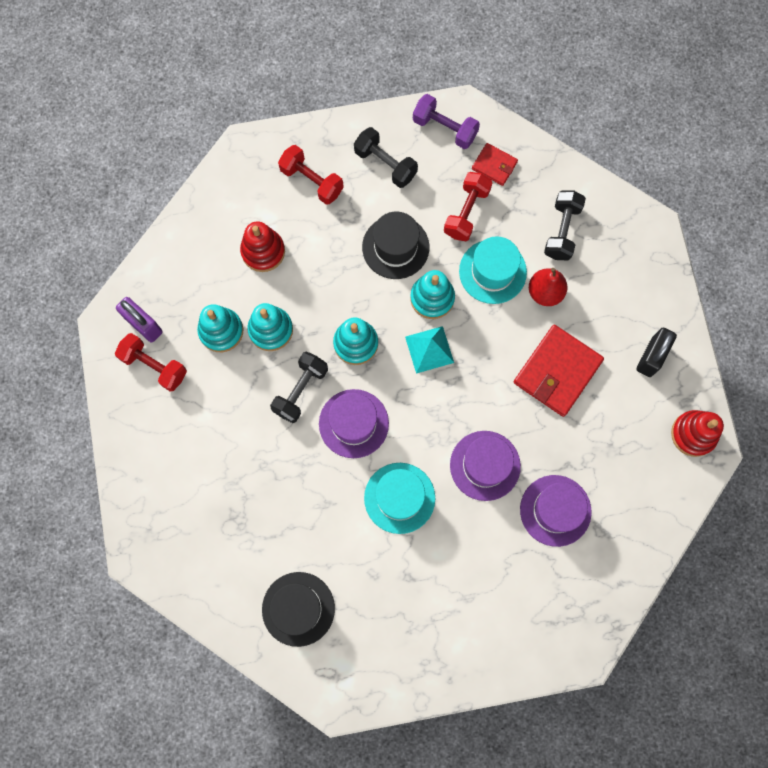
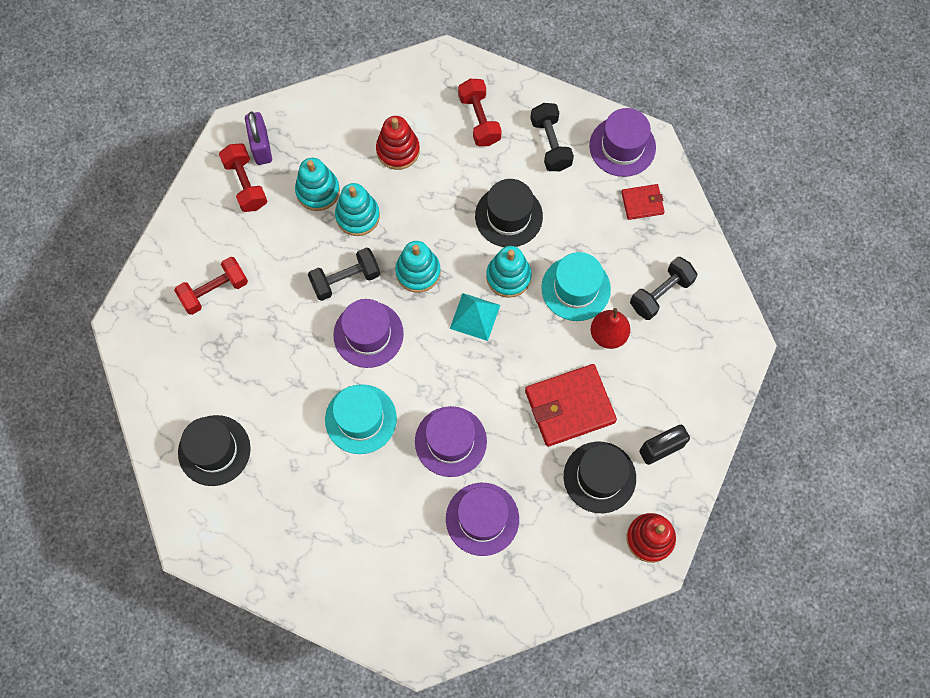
camera: 35 degrees right, 5 degrees down
(445, 128) = (622, 146): purple dumbbell -> purple hat
(466, 212) = (590, 226): red dumbbell -> red dumbbell (214, 291)
(494, 165) = (642, 203): red wallet -> red wallet turned 75 degrees counterclockwise
(621, 412) = (599, 477): none -> black hat

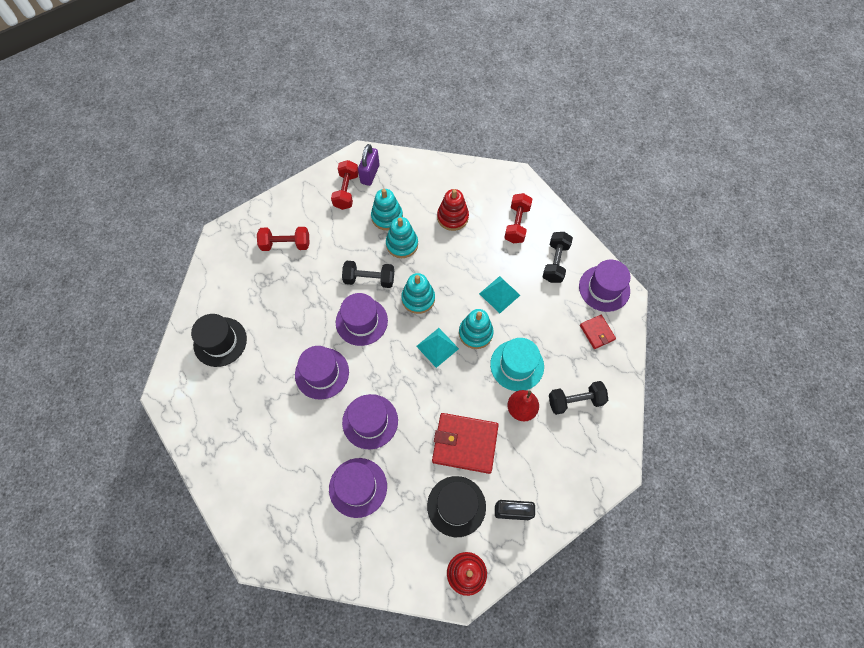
camera: 30 degrees right, 5 degrees down
(360, 419) = (322, 373): turquoise hat -> purple hat
(508, 216) = (499, 294): black hat -> turquoise pyramid
(642, 203) = (597, 332): red wallet -> red wallet turned 45 degrees clockwise

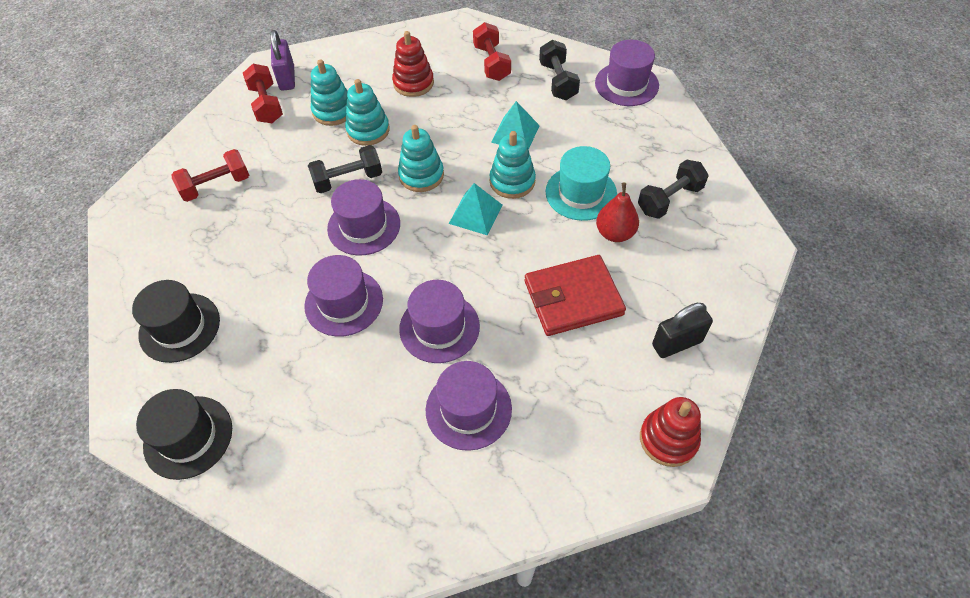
camera: 25 degrees left, 10 degrees down
(456, 506) = (607, 370): black hat -> black hat (188, 437)
(597, 332) = (647, 126): red wallet -> none

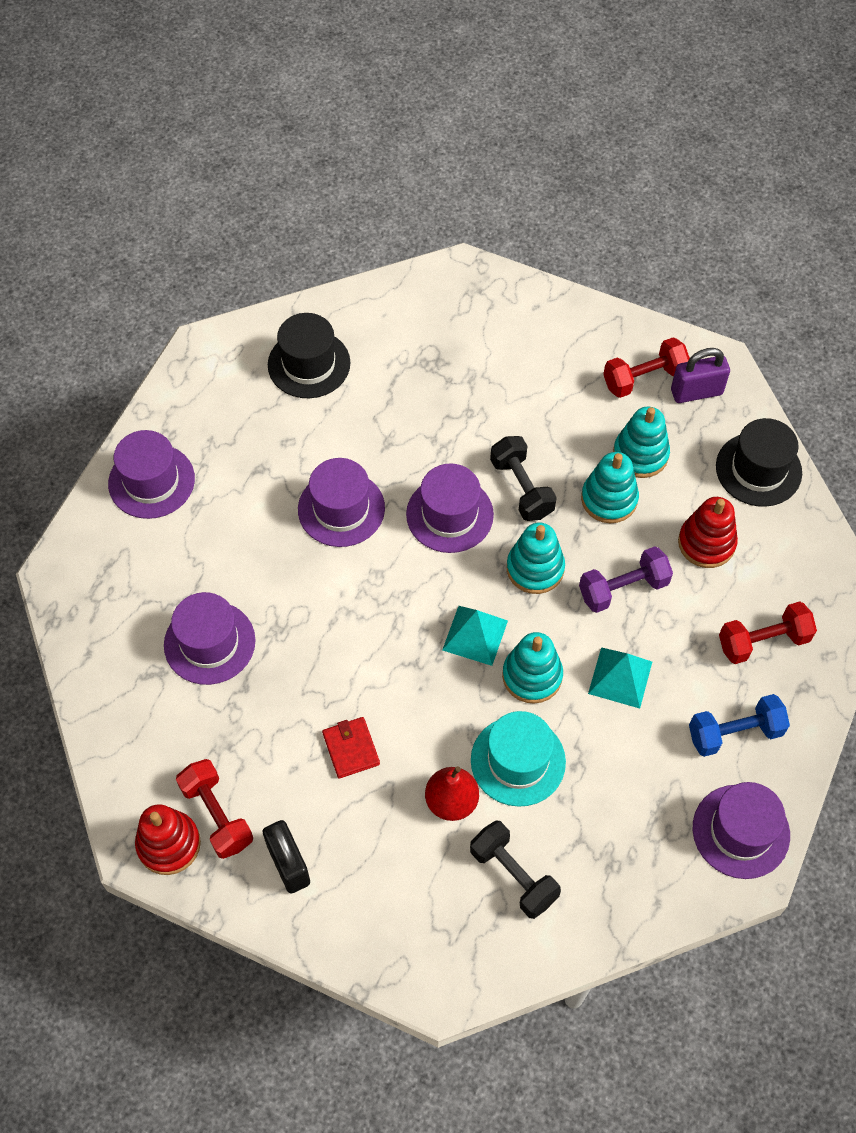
camera: 85 degrees right, 5 degrees up
(188, 437) = (187, 400): black hat -> black hat (758, 469)
(216, 186) = (502, 354): red dumbbell -> red dumbbell (217, 815)
(439, 327) = (309, 607): purple hat -> purple hat (151, 481)
(444, 127) = (623, 588): none -> purple dumbbell
(558, 81) = (735, 733): black dumbbell -> blue dumbbell
(573, 298) = (351, 749): red wallet -> red wallet, size x0.53

